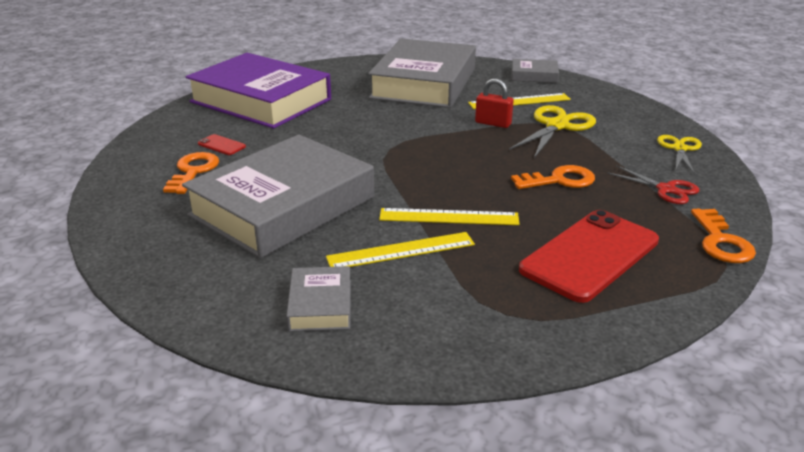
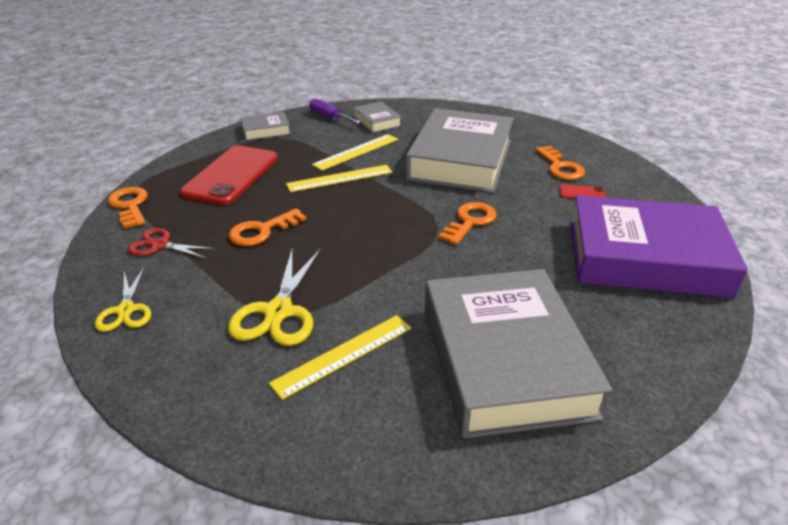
camera: 155 degrees right, 5 degrees up
(356, 146) = (470, 221): none -> orange key
(394, 340) = (329, 117): none -> purple screwdriver
(493, 123) = (357, 294): red padlock -> none
(534, 76) = (347, 452): grey book -> grey book (266, 130)

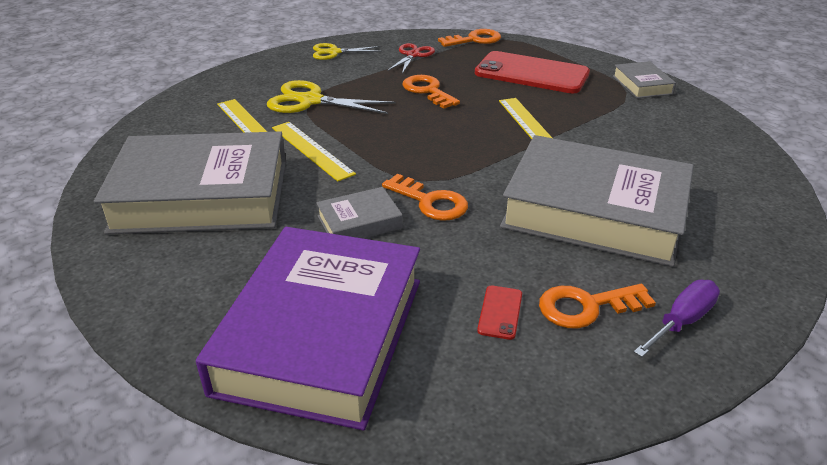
camera: 95 degrees right, 0 degrees up
(329, 117) = (697, 121): purple screwdriver -> purple screwdriver (682, 321)
(356, 152) = (599, 137): yellow ruler -> yellow ruler (311, 150)
(377, 121) = (700, 154): grey book -> grey book (359, 222)

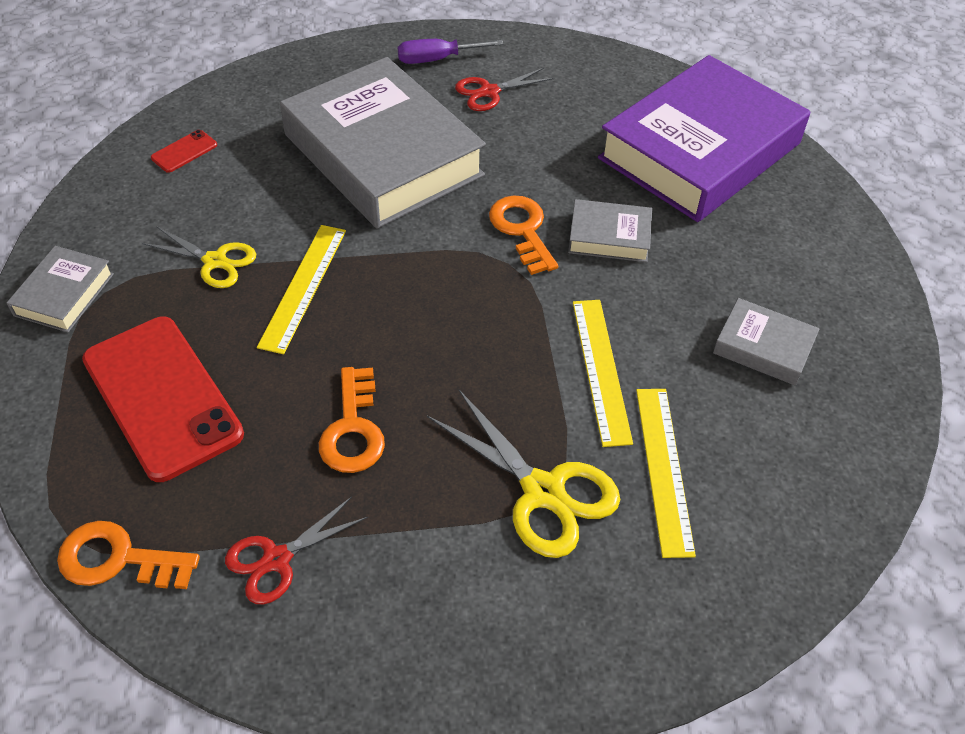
camera: 150 degrees left, 15 degrees up
(202, 195) = (763, 347): grey book -> grey book, size x0.43
(334, 52) = (405, 655): yellow scissors -> yellow scissors (215, 261)
(500, 312) = (555, 113): red phone -> red phone (184, 151)
(586, 307) = (489, 92): orange key -> red scissors

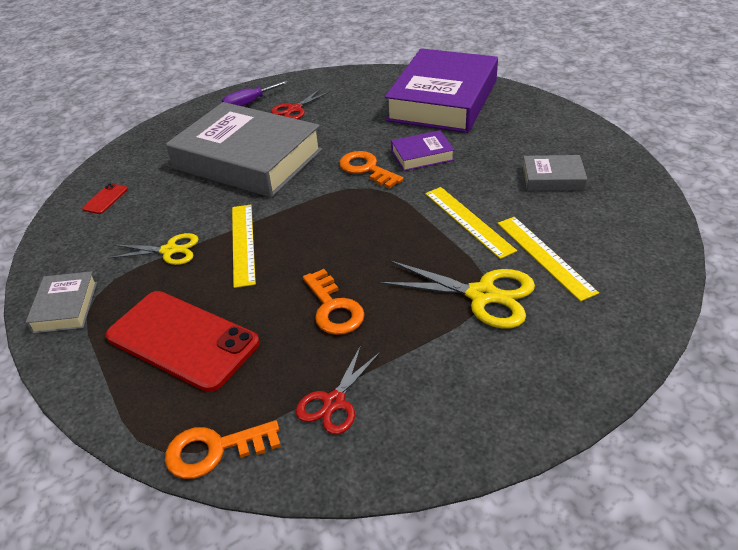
camera: 20 degrees left, 10 degrees down
(609, 236) = (422, 155): grey book -> purple book

